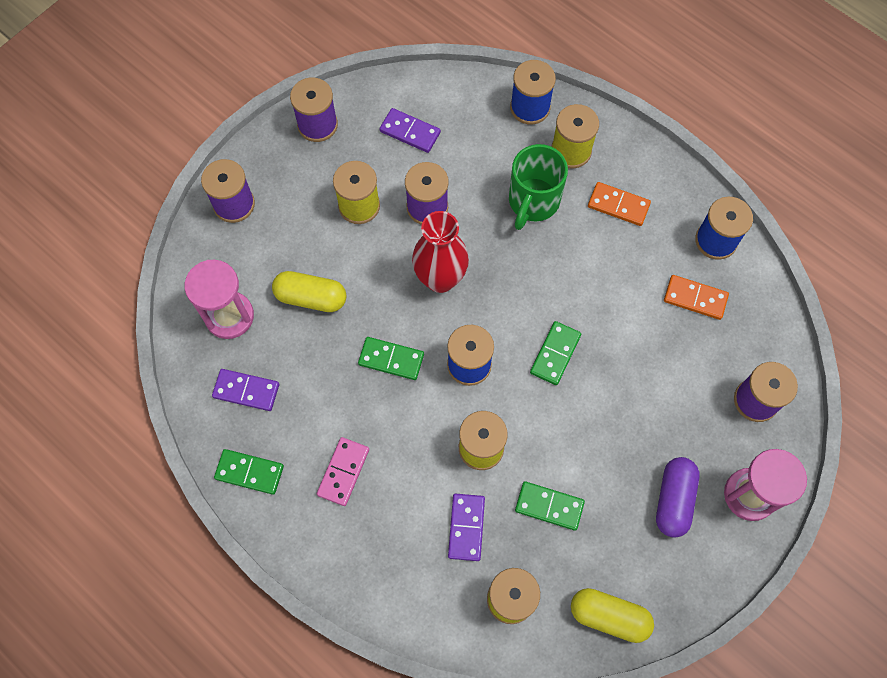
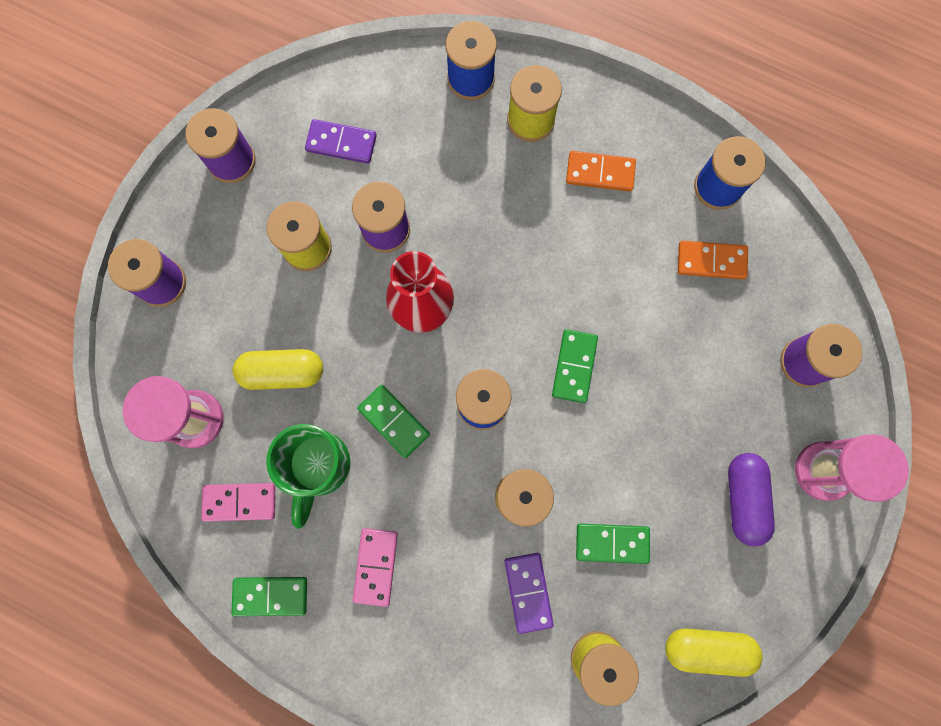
camera: 15 degrees left, 10 degrees up
(246, 391) = (240, 502): purple domino -> pink domino
(391, 359) = (393, 421): green domino -> green domino turned 45 degrees clockwise
(533, 202) = (503, 193): green mug -> green mug (318, 467)

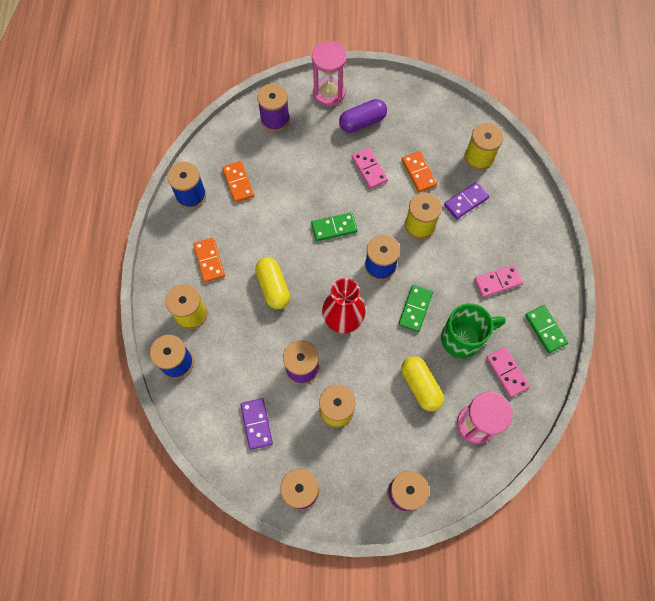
camera: 115 degrees left, 10 degrees down
(612, 543) = (418, 172): green domino -> orange domino
(651, 467) = (369, 169): none -> pink domino
(707, 648) = (445, 112): yellow capsule -> yellow capsule (273, 287)

